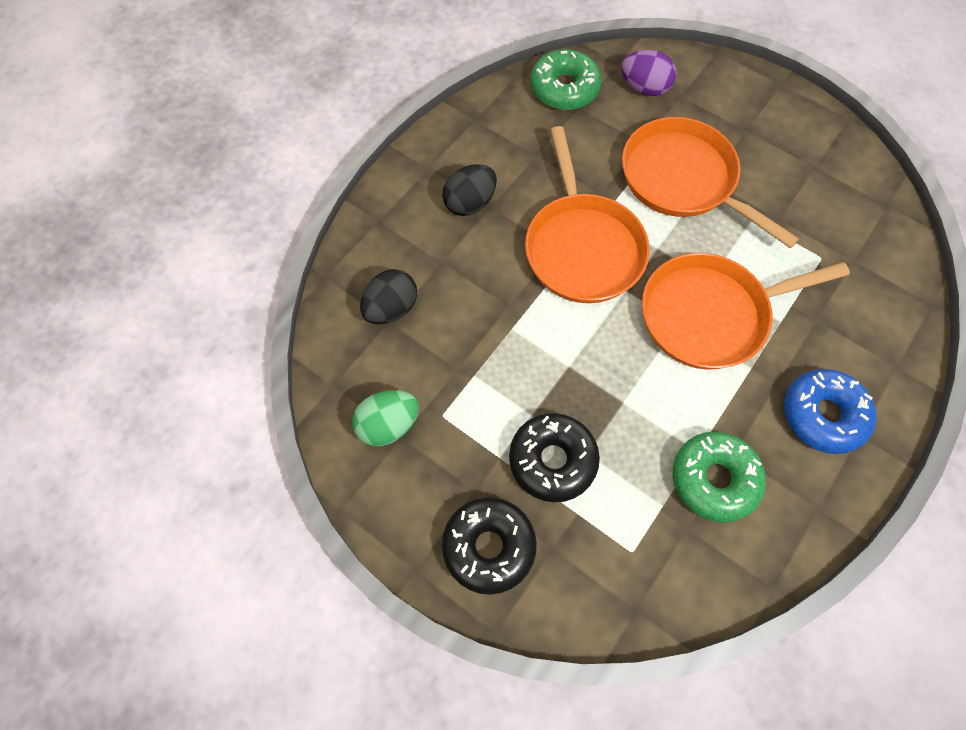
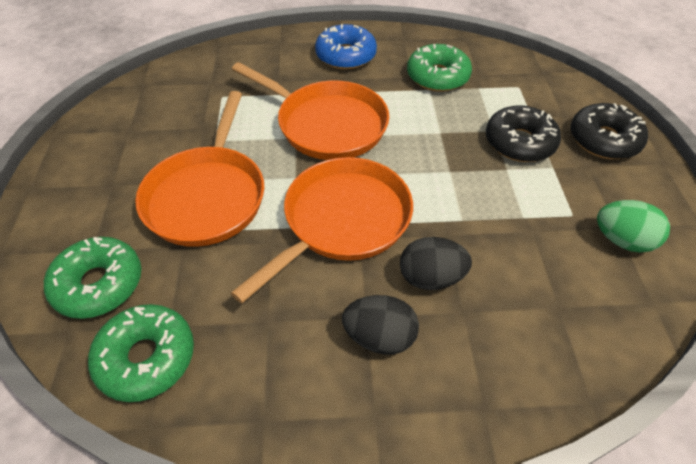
camera: 130 degrees left, 15 degrees down
(391, 308) = (547, 314): black egg -> black egg (430, 277)
(644, 88) = (99, 284): purple egg -> green donut

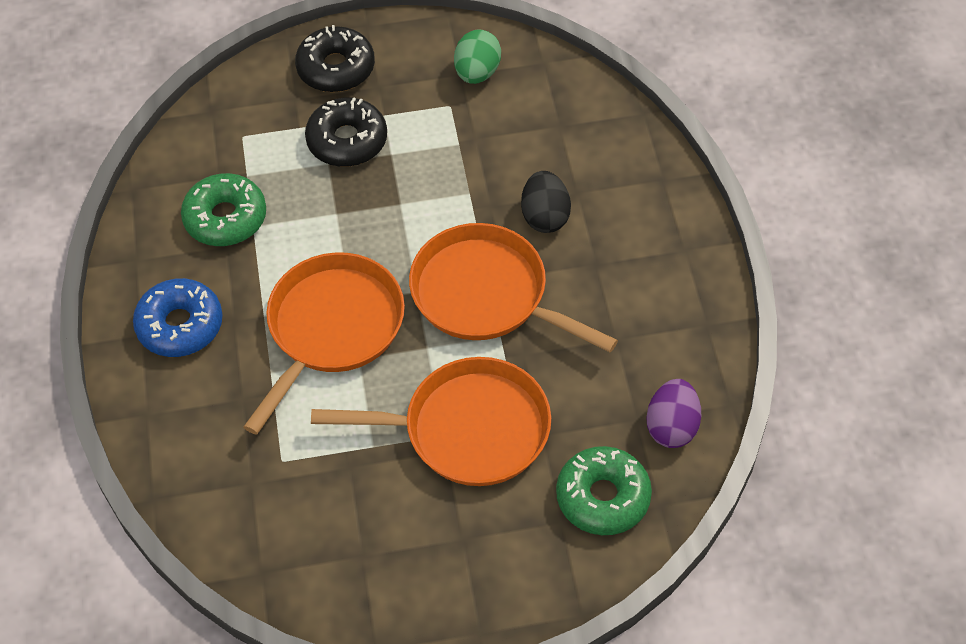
camera: 95 degrees left, 5 degrees up
(146, 358) = (672, 427): green donut -> purple egg
(379, 337) = (614, 252): black egg -> none

